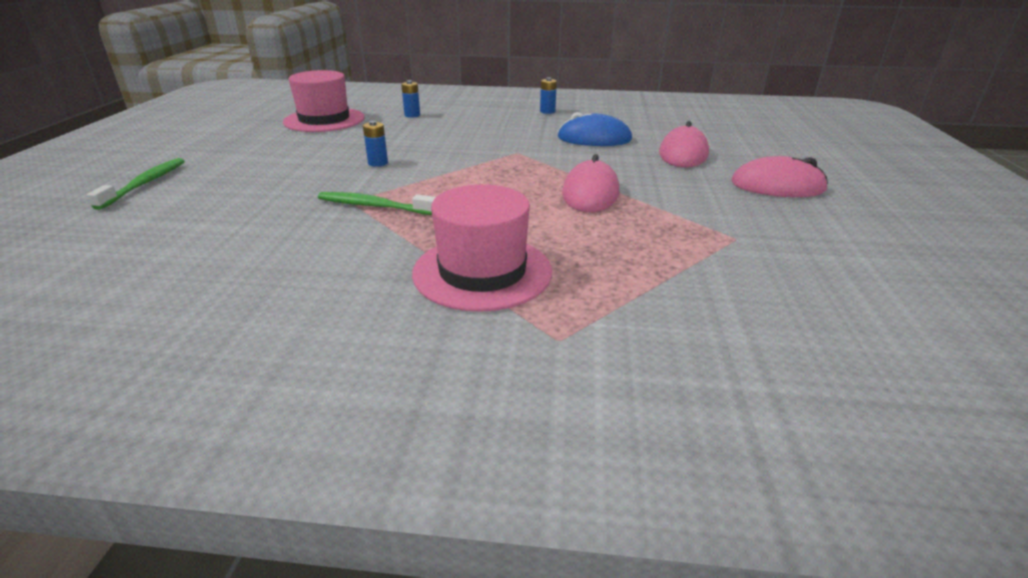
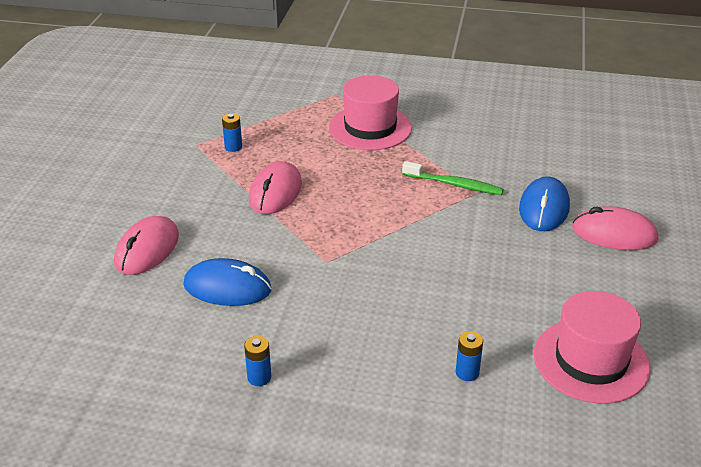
camera: 175 degrees left, 5 degrees up
(145, 184) = (674, 221): green toothbrush -> none
(281, 189) = (544, 208): none -> blue mouse
(378, 163) = (473, 246): blue battery -> blue battery (233, 147)
(777, 186) = (107, 194): pink mouse -> pink mouse (614, 234)

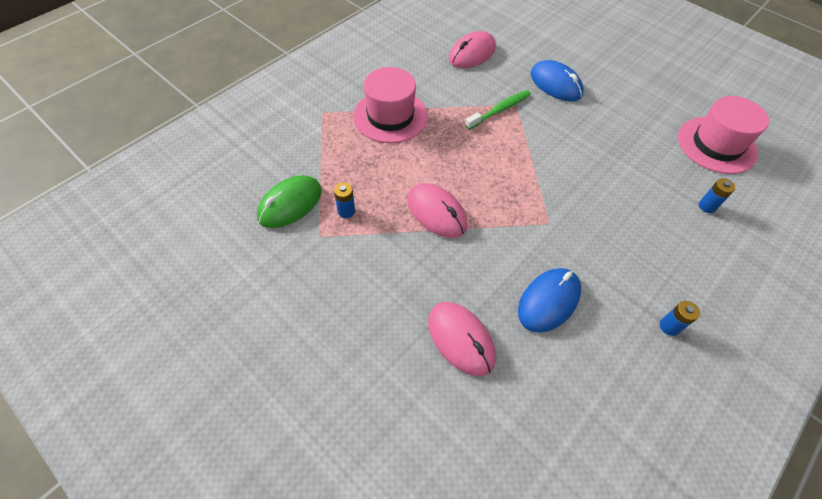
camera: 60 degrees left, 20 degrees up
(216, 119) = (290, 204): none -> green mouse
(614, 234) = (601, 70): pink mouse -> pink mouse (472, 53)

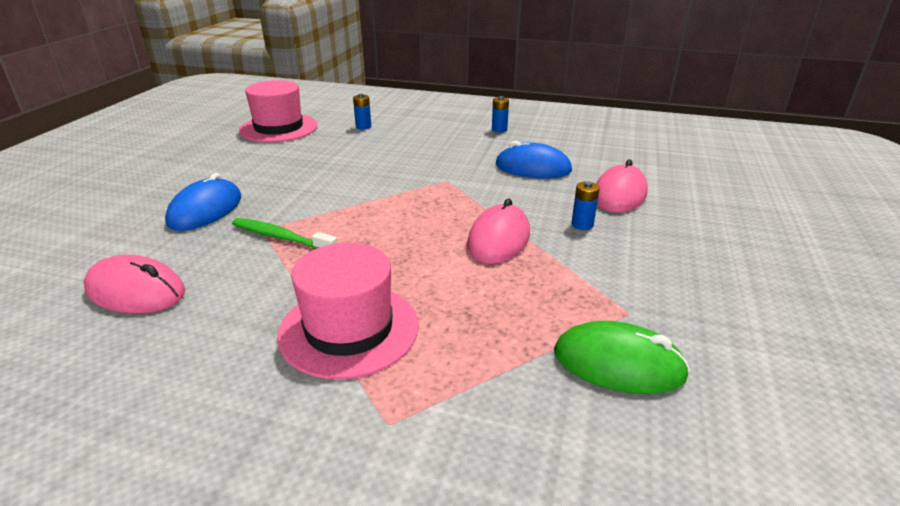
camera: 115 degrees left, 25 degrees down
(346, 211) = (569, 304): blue battery -> blue battery (582, 225)

